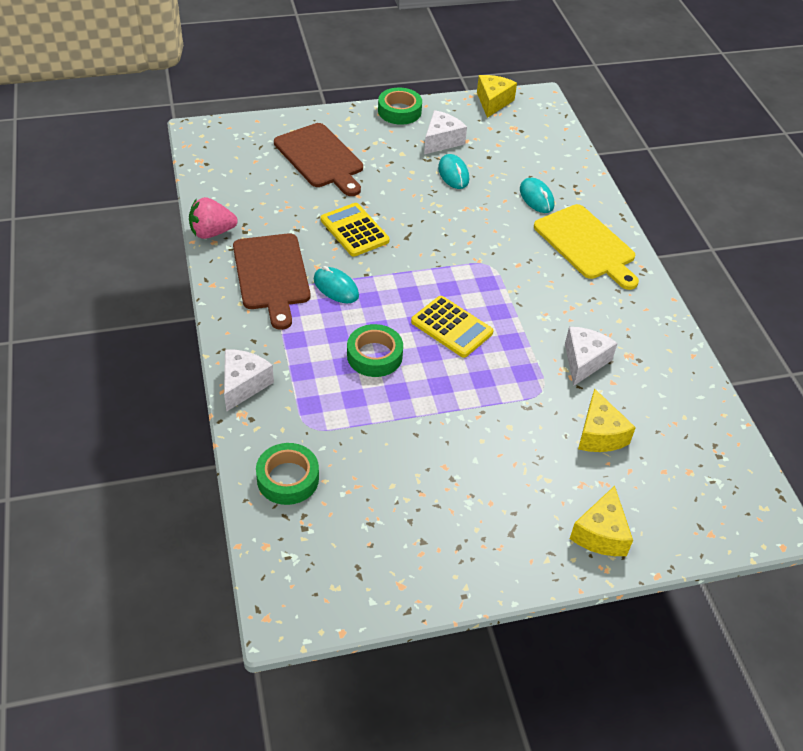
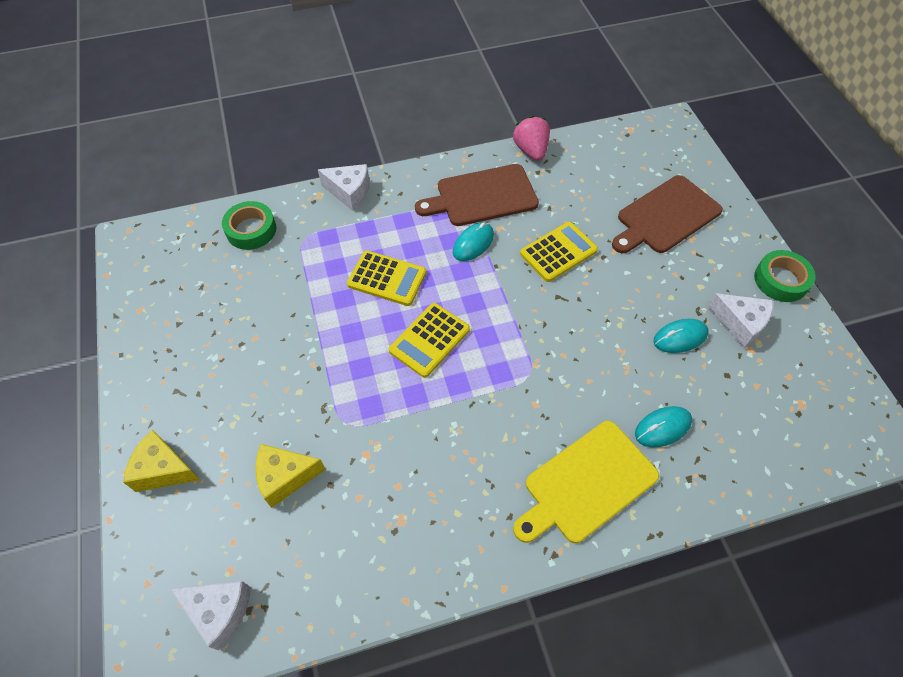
camera: 90 degrees right, 10 degrees up
(374, 356) = (387, 278): green tape -> yellow calculator
(493, 102) = (848, 380): yellow cheese -> none
(584, 361) = (389, 468): white cheese -> white cheese (219, 611)

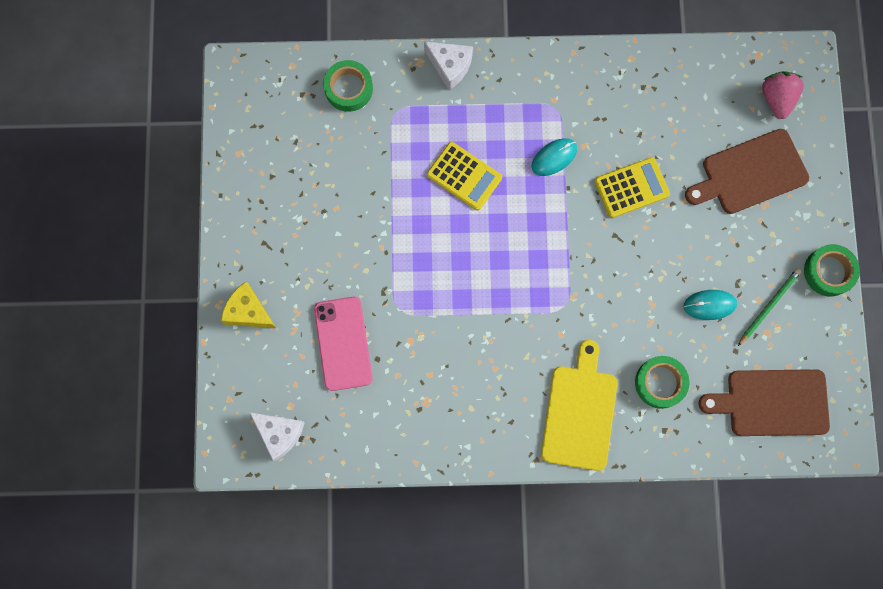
camera: 15 degrees right, 20 degrees up
(285, 477) = (343, 343): yellow cheese -> pink phone
(429, 340) = (487, 250): yellow calculator -> none
(482, 196) = (578, 104): brown cutting board -> brown cutting board (772, 402)
(531, 150) = (645, 58): pink strawberry -> pink strawberry (777, 99)
(586, 484) = (580, 412): yellow cutting board -> yellow cutting board turned 120 degrees clockwise
(662, 428) = (660, 383): turquoise mouse -> green tape
(739, 324) = (769, 306): white cheese -> green pencil

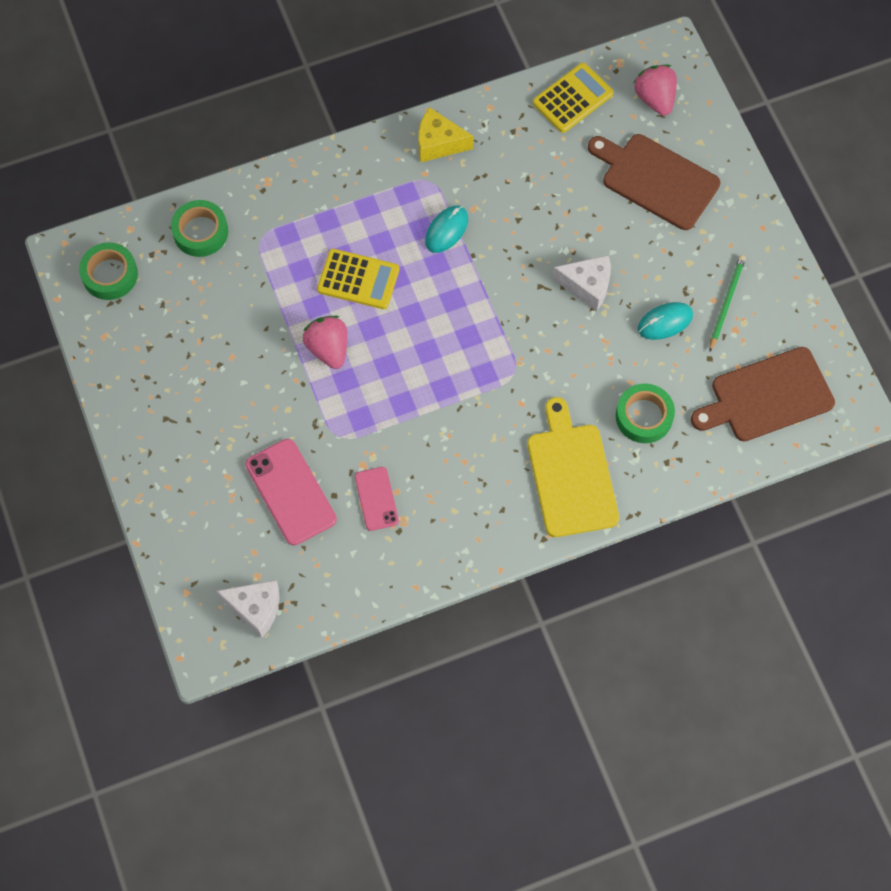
camera: 20 degrees left, 10 degrees down
(248, 311) = (174, 494): yellow cheese -> yellow cheese (438, 143)
(411, 375) = (376, 499): none -> pink phone
(418, 229) = (328, 348): none -> pink strawberry
(450, 66) = (301, 175): white cheese -> white cheese (587, 286)
(631, 188) = (539, 233): yellow calculator -> yellow calculator (572, 98)
(750, 173) = (656, 179): brown cutting board -> brown cutting board turned 75 degrees clockwise
(828, 272) = (774, 249): green tape -> green tape (110, 275)

